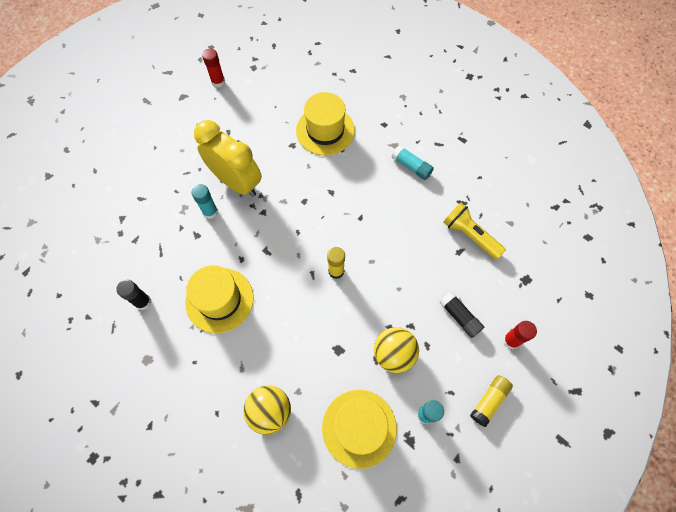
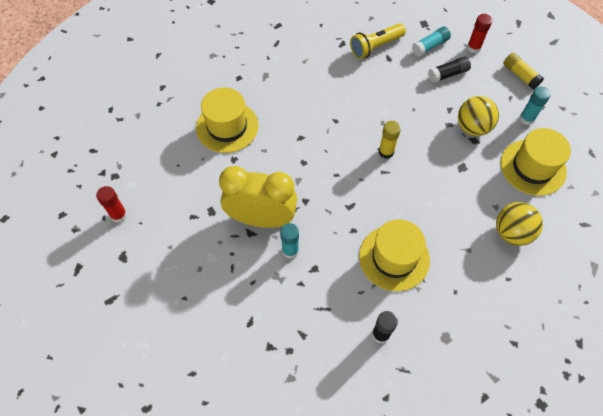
camera: 75 degrees left, 5 degrees down
(237, 182) = (261, 219): yellow clock -> yellow clock turned 45 degrees clockwise
(411, 166) = (293, 69): turquoise glue stick -> turquoise glue stick (430, 46)

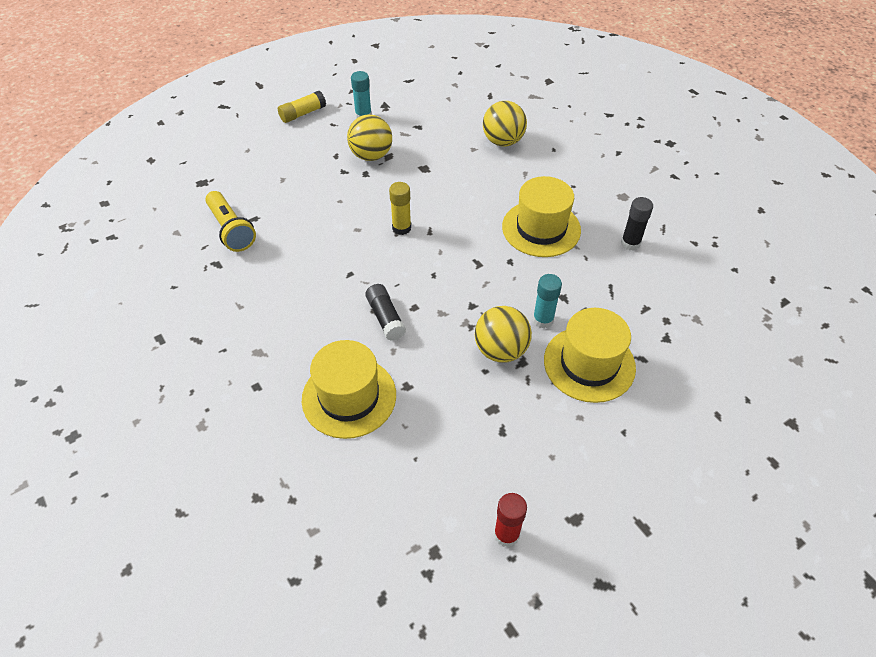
camera: 90 degrees left, 10 degrees down
(261, 219) = (501, 350): yellow clock -> yellow ball
(430, 46) = (242, 180): turquoise glue stick -> none
(448, 74) = (291, 168): black glue stick -> black glue stick (385, 318)
(473, 48) = (254, 144): red glue stick -> none
(533, 167) = (425, 119): yellow hat -> yellow hat (589, 364)

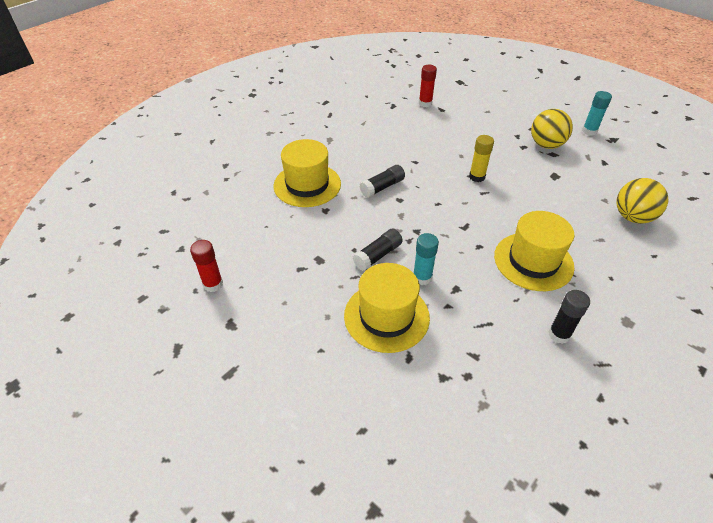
camera: 75 degrees right, 5 degrees down
(231, 230) = (425, 103): yellow flashlight -> red glue stick
(302, 114) = (564, 103): yellow glue stick -> none
(501, 350) = (378, 255): yellow ball -> black glue stick

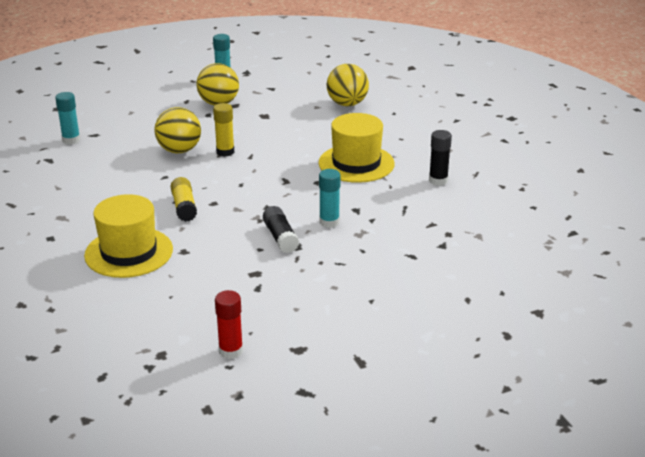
camera: 65 degrees left, 15 degrees down
(382, 187) = (184, 207): black glue stick -> yellow glue stick
(386, 316) = (359, 254): yellow hat -> none
(425, 103) = (71, 140): red glue stick -> turquoise glue stick
(457, 154) = (179, 150): none -> yellow ball

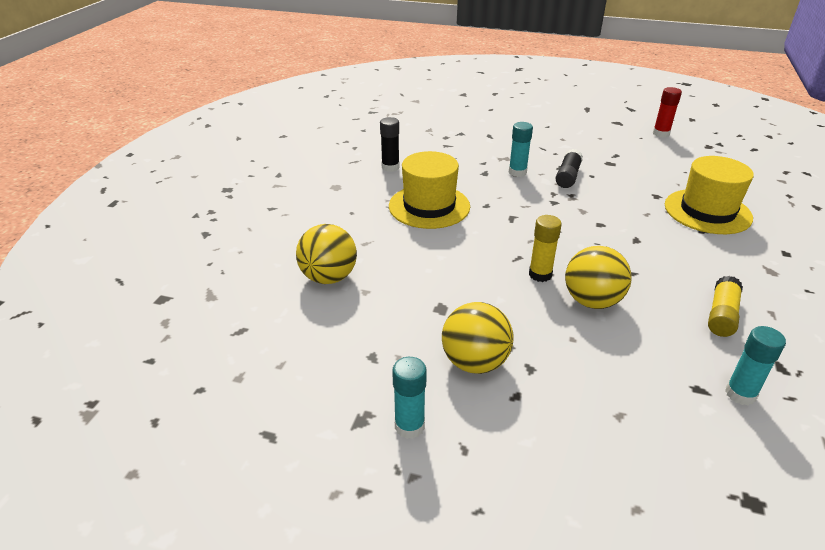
camera: 140 degrees left, 5 degrees up
(184, 207) = (632, 231): yellow glue stick -> yellow glue stick (721, 315)

